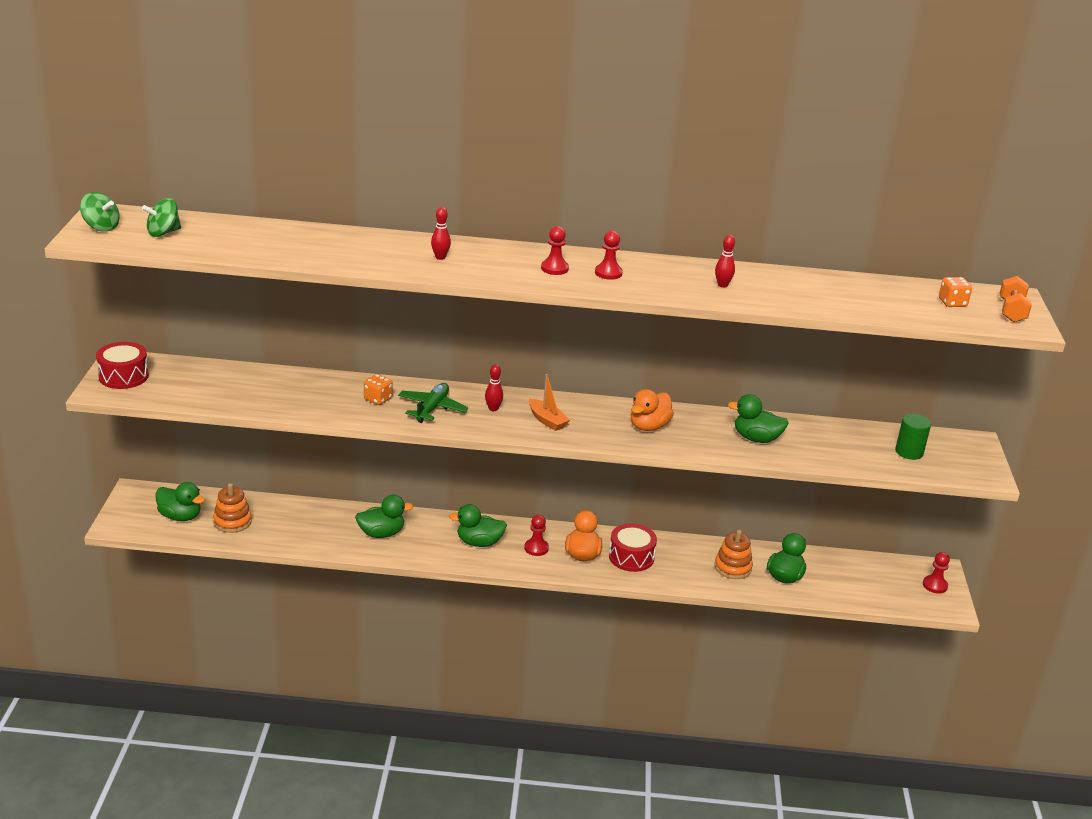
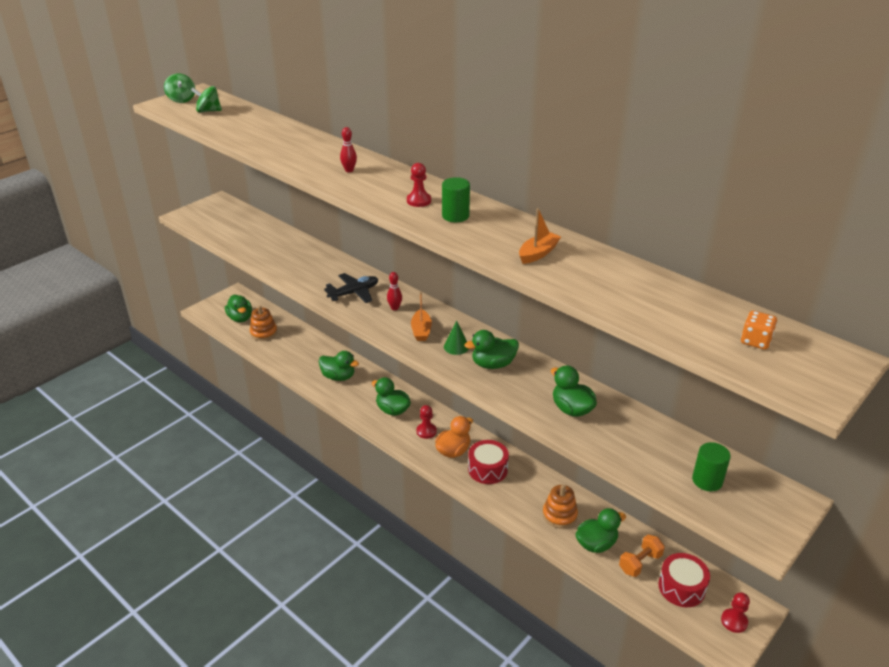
camera: 40 degrees right, 5 degrees up
(123, 376) = (207, 210): red drum -> red drum (681, 587)
(378, 399) = (328, 274): orange dice -> none
(432, 408) = (354, 293): green plane -> black plane
(597, 423) = (456, 346): none -> green cone
(608, 273) = (455, 216): red pawn -> green cylinder
(649, 426) = (493, 364): orange duck -> green duck
(722, 285) = (538, 253): red bowling pin -> orange boat
(1011, 311) = (817, 372): orange dumbbell -> orange dumbbell (640, 563)

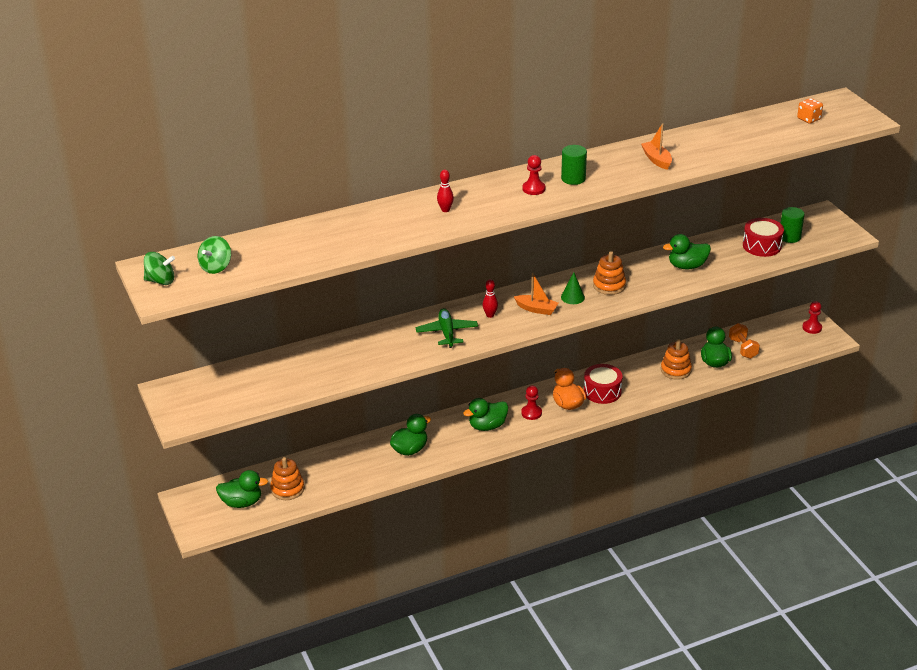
camera: 65 degrees left, 0 degrees up
(354, 293) = (447, 333): black plane -> green plane
(493, 364) = (609, 285): green duck -> orange stacking toy
(681, 587) = (773, 338): red drum -> red drum (761, 246)

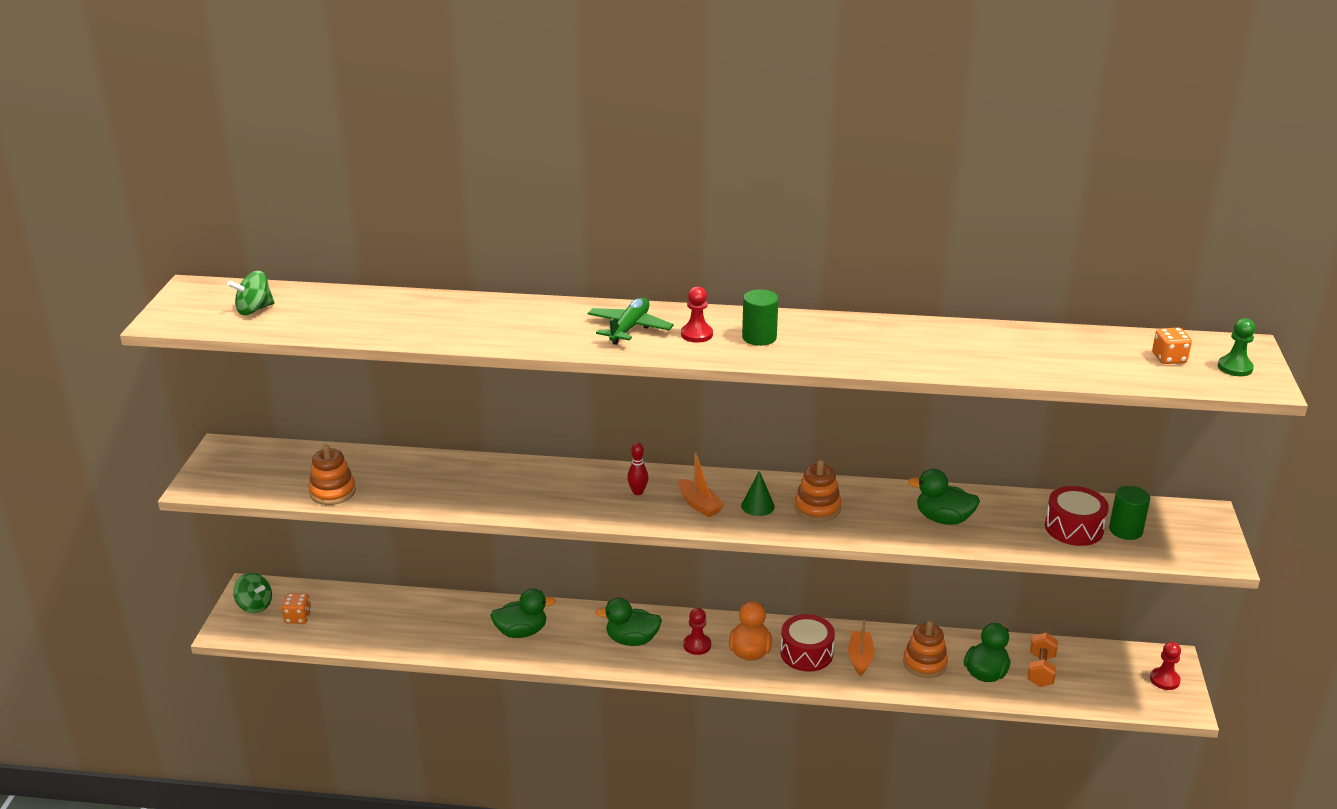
camera: 30 degrees right, 5 degrees down
(161, 281) = (186, 306): green spinning top -> green spinning top (255, 605)
(242, 502) = (298, 617): green duck -> orange dice
(287, 489) = (355, 622): orange stacking toy -> orange stacking toy (332, 492)
(445, 210) = (565, 326): red bowling pin -> none
(447, 333) = (568, 494): green plane -> green plane (629, 328)
(656, 160) = (893, 347): orange boat -> orange boat (860, 658)
(846, 114) = (1235, 367): none -> green pawn

